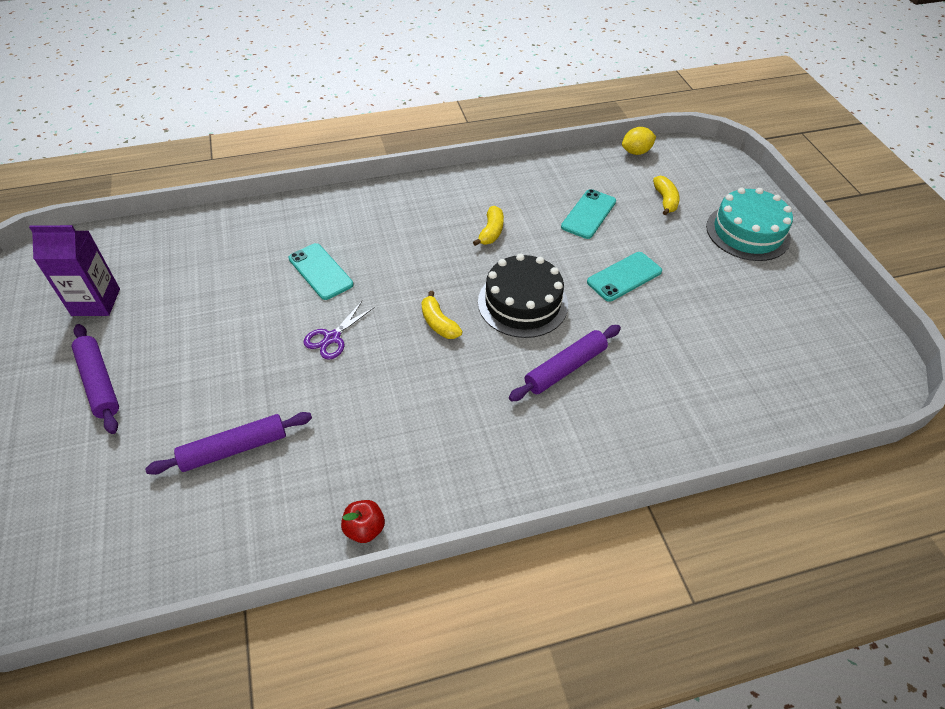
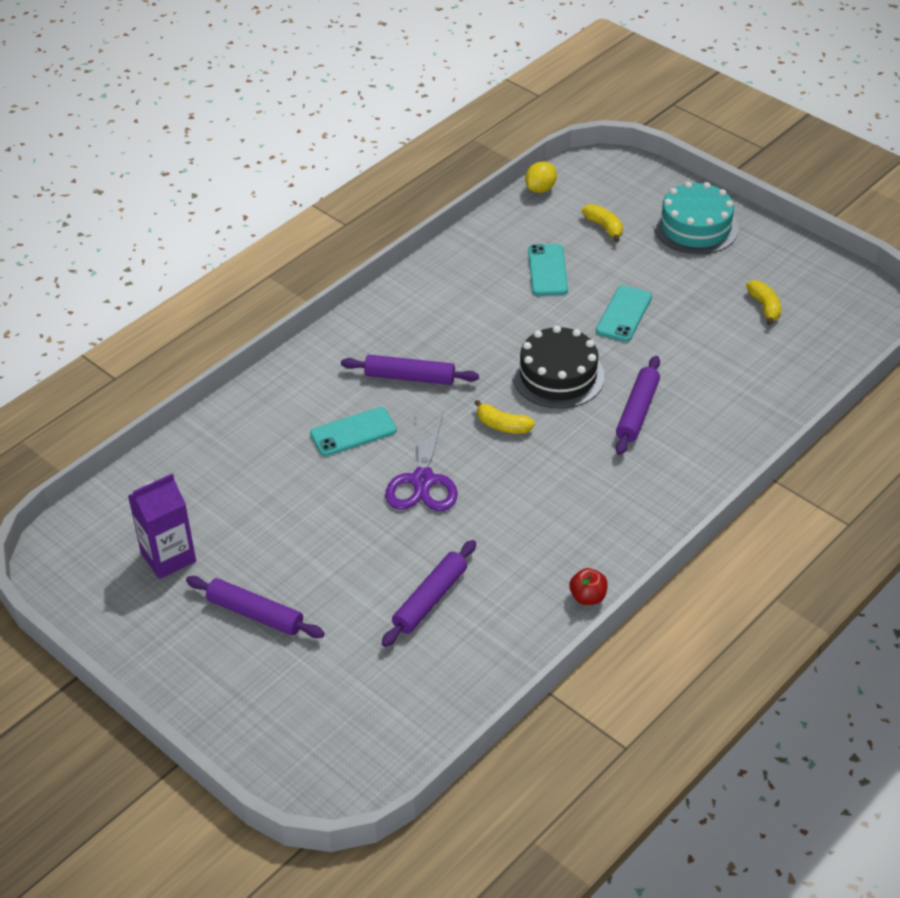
camera: 30 degrees left, 5 degrees down
(320, 271) = (353, 432): turquoise phone -> turquoise phone turned 45 degrees counterclockwise
(332, 338) = (422, 481): purple scissors -> purple scissors, size x1.62
(404, 249) = (410, 377): none -> purple rolling pin
(491, 232) = (475, 326): yellow banana -> yellow banana (764, 307)

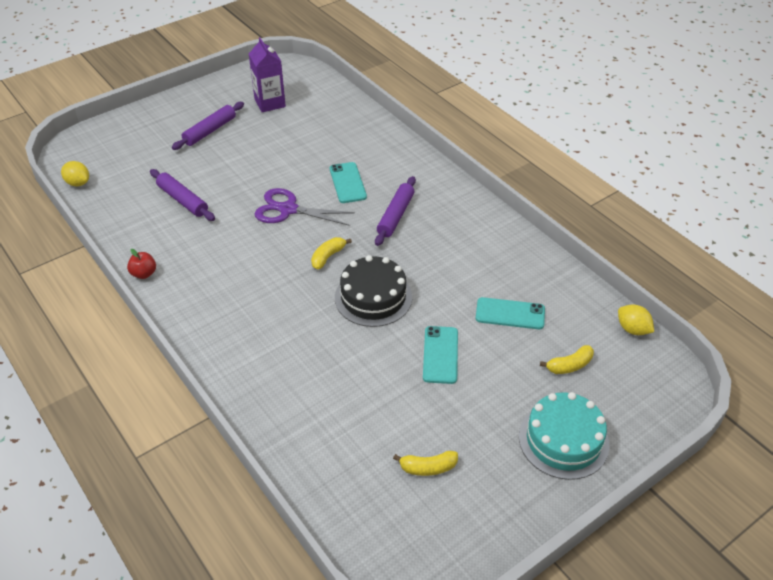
camera: 100 degrees right, 0 degrees up
(419, 744) = (78, 183): none -> yellow lemon
(624, 314) = (440, 355): turquoise phone -> turquoise phone turned 60 degrees clockwise
(637, 411) = (315, 338): purple rolling pin -> none

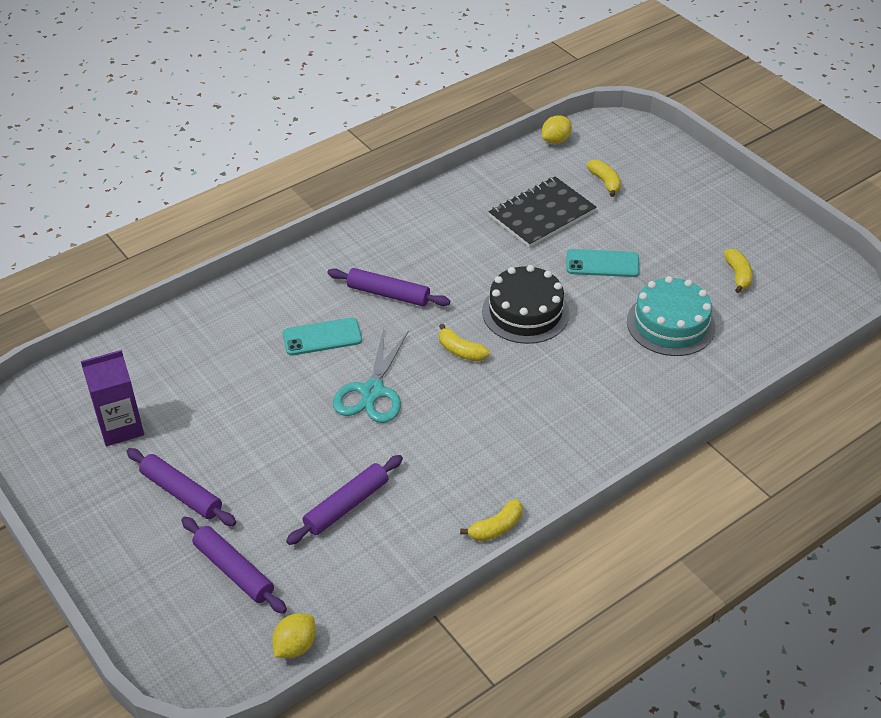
camera: 90 degrees left, 0 degrees up
(143, 155) = (233, 570): none -> purple rolling pin
(144, 274) = (496, 527): red apple -> yellow banana
(288, 209) = (372, 392): purple scissors -> turquoise scissors
(510, 314) = (542, 214): turquoise phone -> black notebook
(563, 440) = (690, 193): turquoise cake -> turquoise cake (670, 324)

